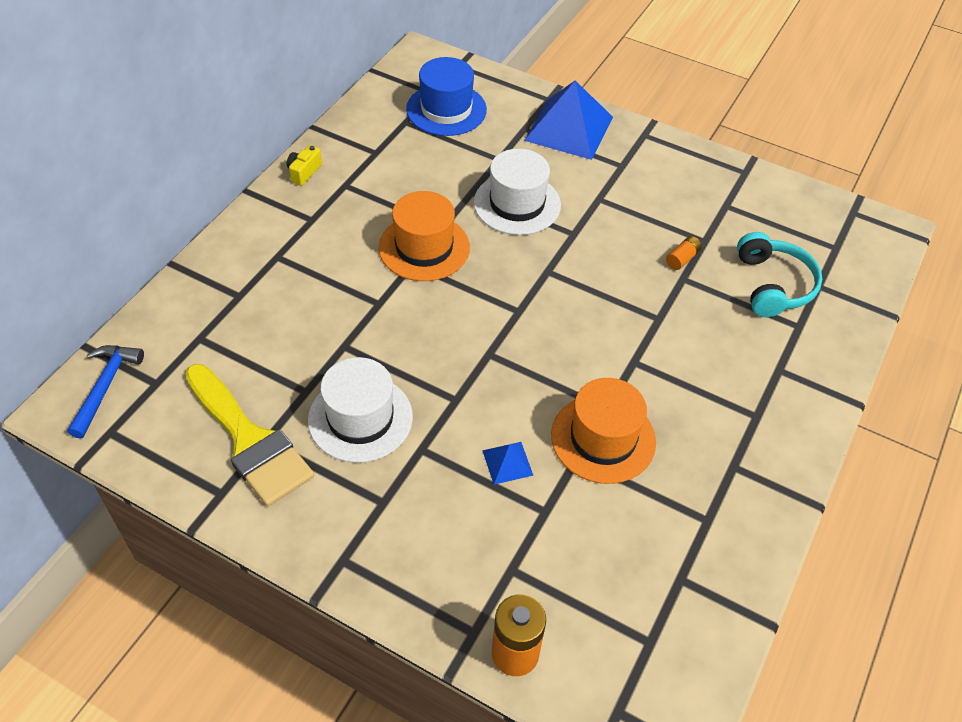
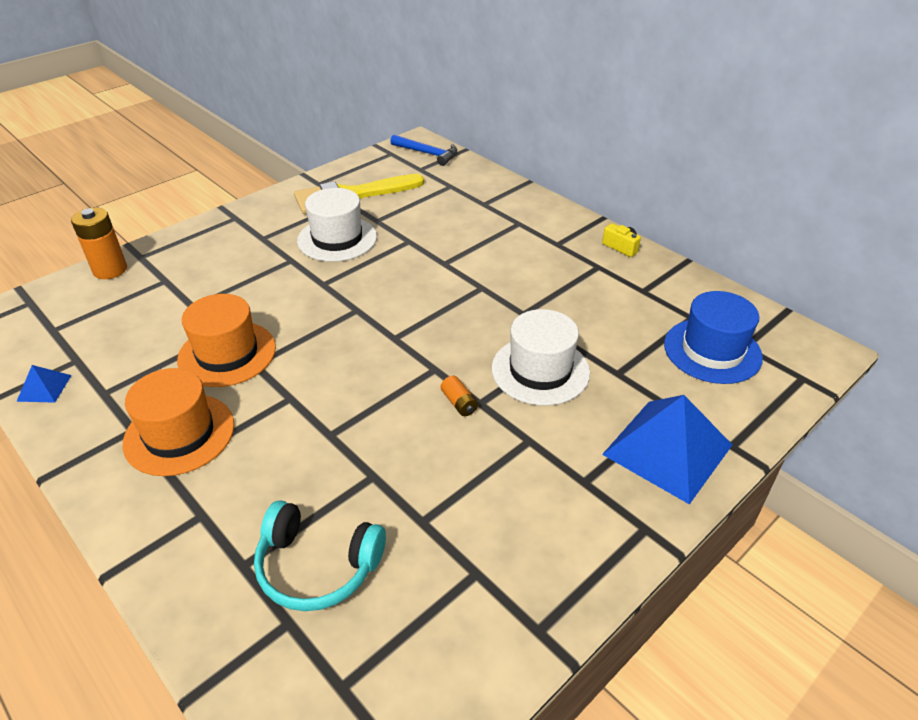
camera: 110 degrees right, 10 degrees down
(424, 247) = (499, 297): orange hat -> orange hat (179, 434)
(507, 462) = (247, 297): blue pyramid -> blue pyramid (44, 388)
(682, 259) = (402, 486): orange battery -> orange battery (459, 403)

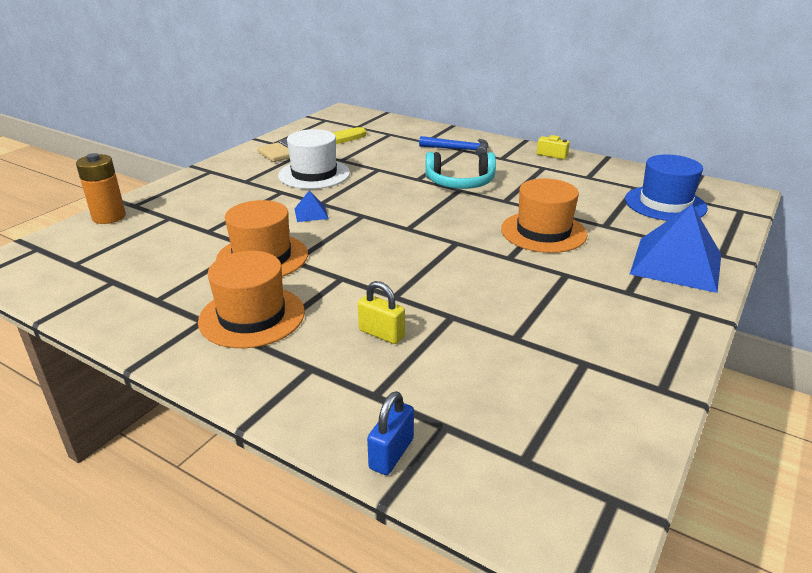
camera: 15 degrees left, 10 degrees down
(44, 388) = (91, 305): blue pyramid -> blue pyramid (311, 213)
(220, 644) = (391, 454): none -> blue padlock
(290, 485) = (381, 334): none -> yellow padlock
(317, 566) = (444, 383): turquoise headphones -> turquoise headphones (460, 183)
(427, 153) = (356, 117): blue hammer -> blue hammer (458, 149)
(459, 403) = (492, 260): orange battery -> none
(540, 370) = (543, 232): white hat -> orange hat

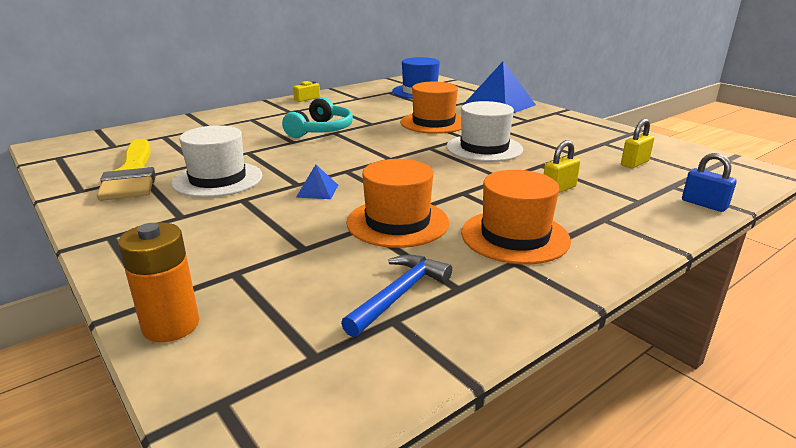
camera: 70 degrees left, 5 degrees down
(458, 149) = (249, 120): blue hammer -> blue hammer (398, 295)
(481, 274) = (484, 148): none -> white hat
(514, 392) = (634, 163): none -> yellow padlock

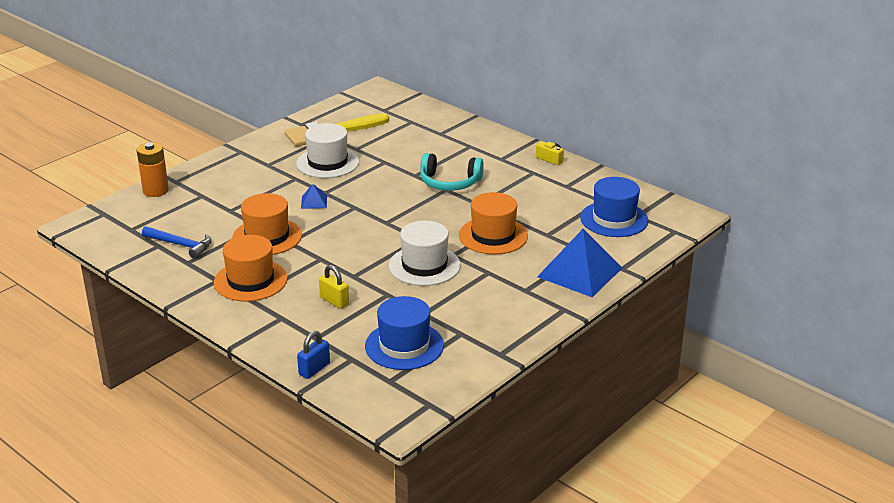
camera: 80 degrees right, 5 degrees up
(634, 163) = (404, 346): yellow padlock -> blue hat

